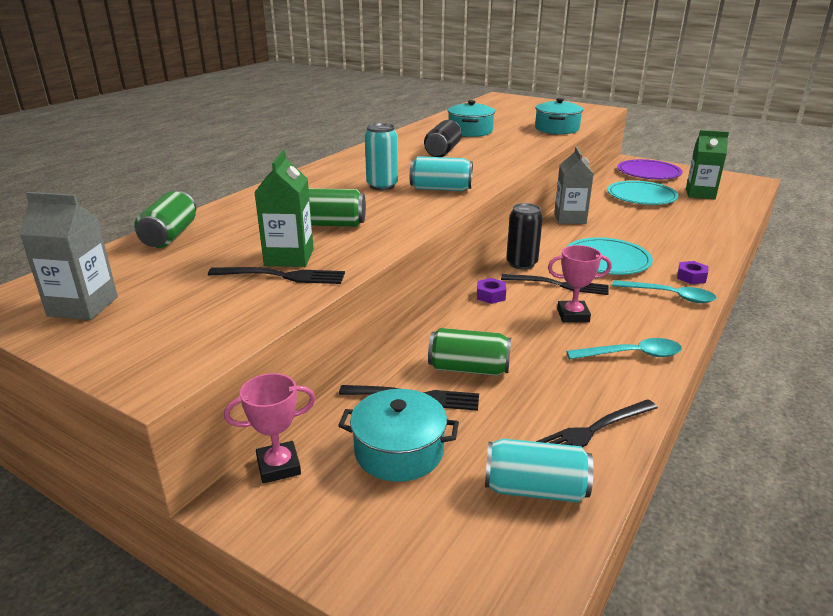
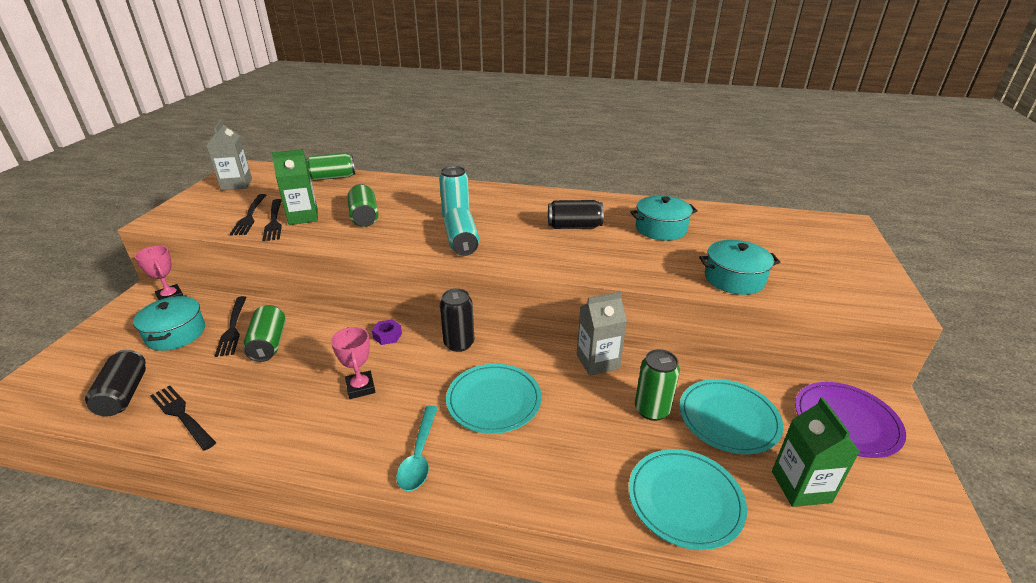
camera: 70 degrees right, 5 degrees up
(535, 489) = (124, 394): turquoise can -> black can
(558, 285) = (421, 372): black fork -> black fork (250, 216)
(629, 213) = (652, 410): none -> green can
(632, 355) = (292, 431): turquoise spoon -> none
(691, 277) = (475, 475): purple nut -> none
(712, 221) = (685, 500): none -> turquoise plate

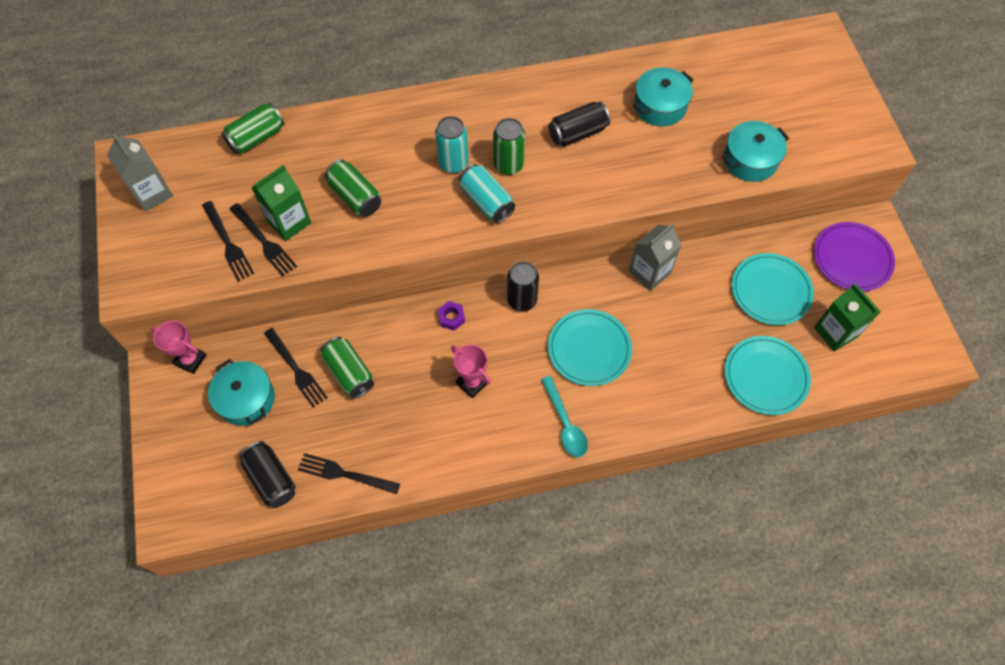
camera: 25 degrees left, 30 degrees up
(652, 410) = (713, 306): green can -> green can (508, 165)

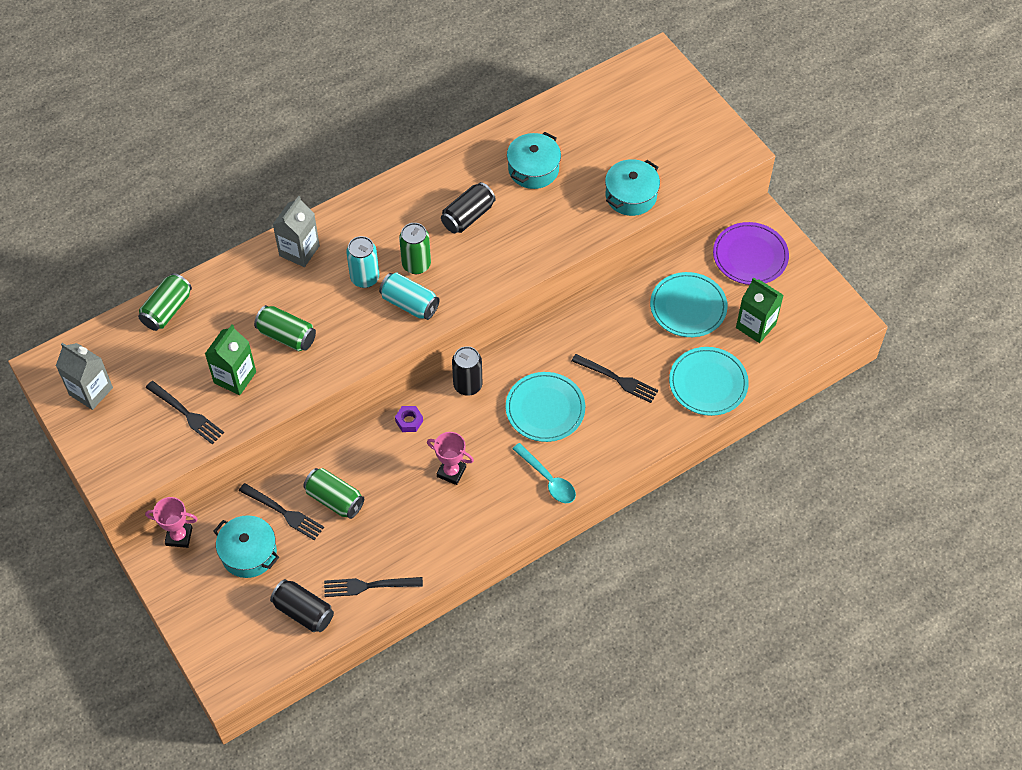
camera: 20 degrees left, 5 degrees down
(264, 241) = (219, 402): black fork -> black fork (617, 379)
(649, 272) = (574, 324): grey carton -> grey carton (299, 251)

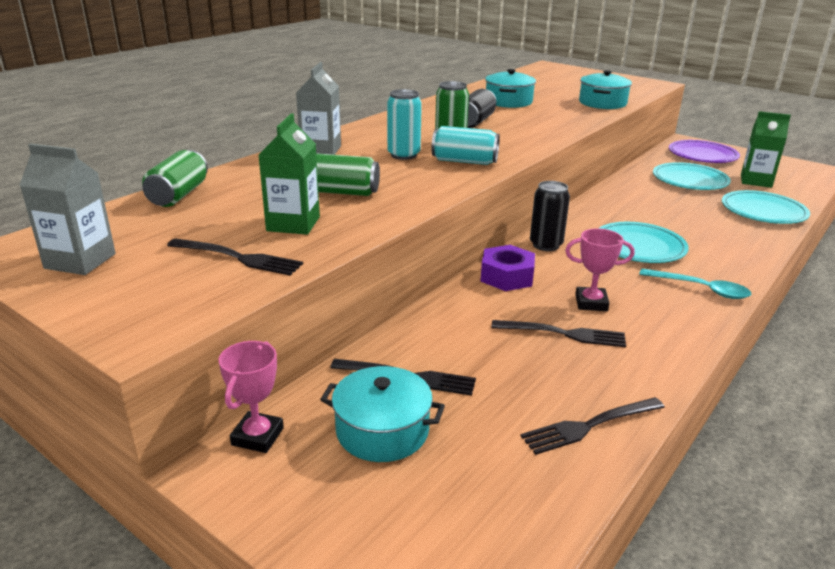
camera: 20 degrees left, 30 degrees down
(179, 536) = (257, 436): pink trophy -> pink trophy turned 60 degrees counterclockwise
(304, 612) = (517, 481): black can -> none
(334, 499) = (470, 351): green can -> none
(409, 421) = (507, 276): purple nut -> purple nut, size x1.70
(617, 379) = (683, 220): black fork -> black fork (563, 334)

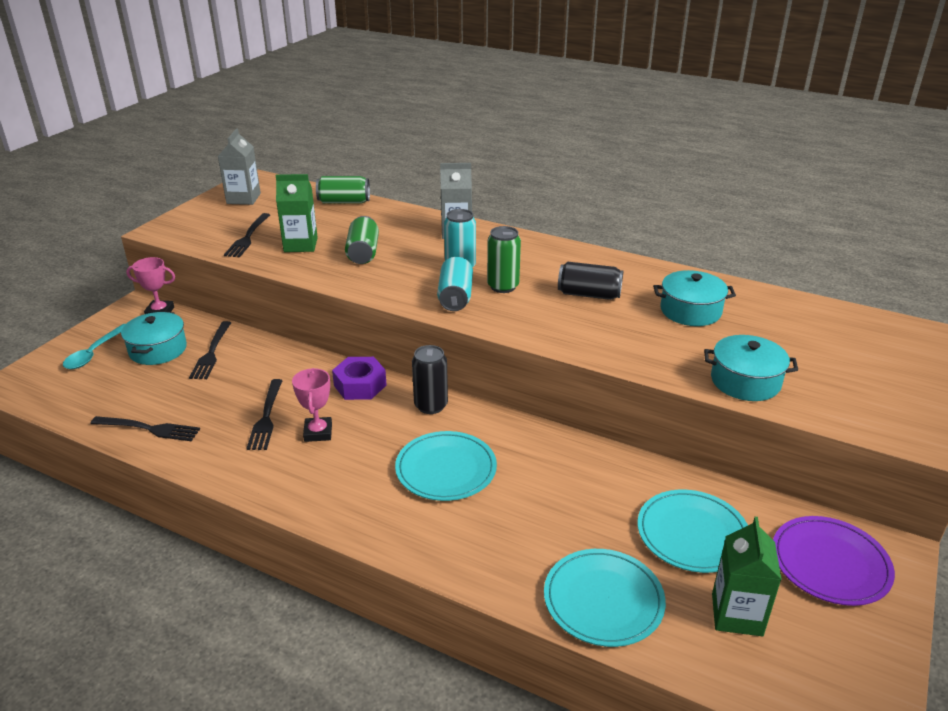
camera: 80 degrees right, 5 degrees up
(589, 426) = (149, 429): black fork -> black fork turned 135 degrees clockwise
(701, 289) = (354, 507): turquoise spoon -> turquoise spoon (94, 353)

